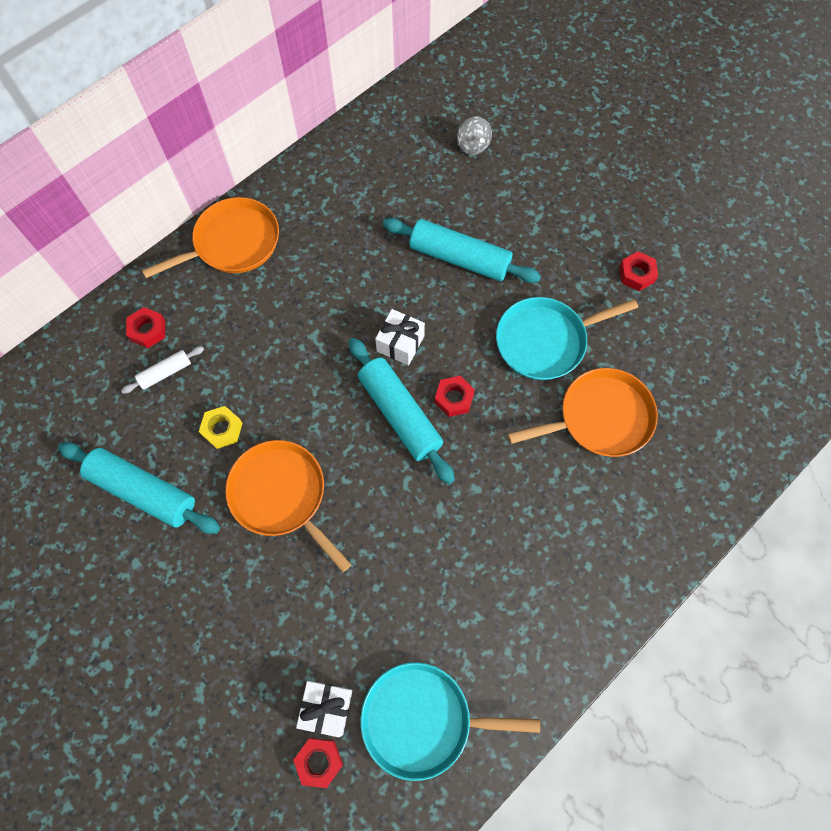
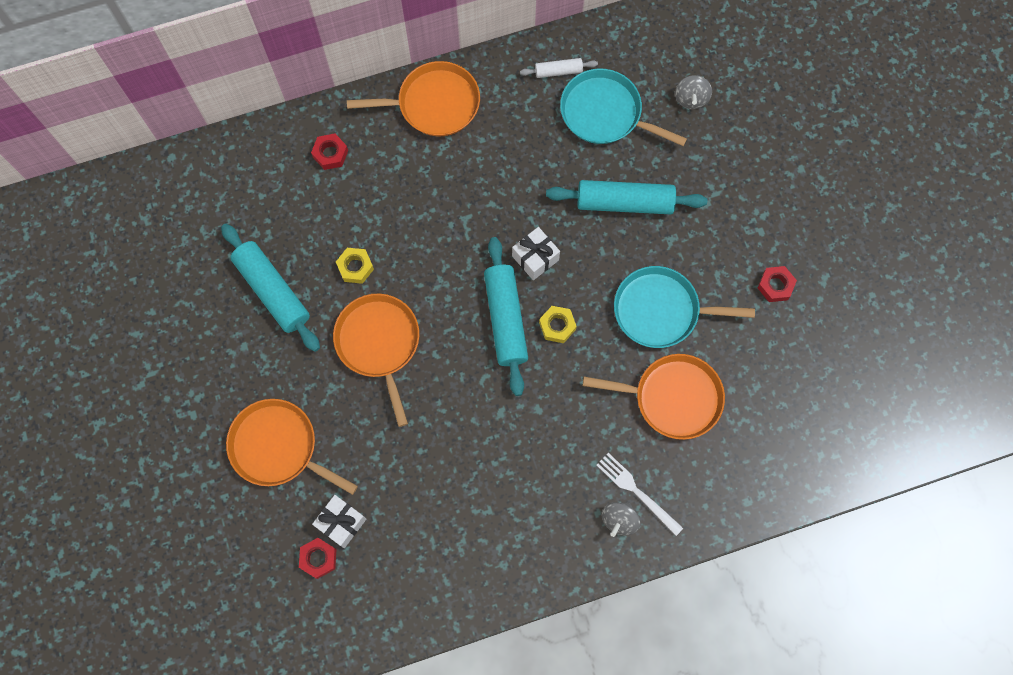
camera: 25 degrees right, 5 degrees up
(165, 373) = (330, 198): white rolling pin -> white rolling pin (558, 71)
(219, 656) = (278, 447): none -> orange pan
(422, 719) = (409, 565): turquoise pan -> turquoise pan (605, 113)
(454, 398) = (557, 326): red nut -> yellow nut
(459, 258) = (624, 202): turquoise rolling pin -> turquoise rolling pin turned 45 degrees counterclockwise
(613, 563) = (619, 520): none -> grey spinning top
(615, 526) = (637, 492): none -> white fork

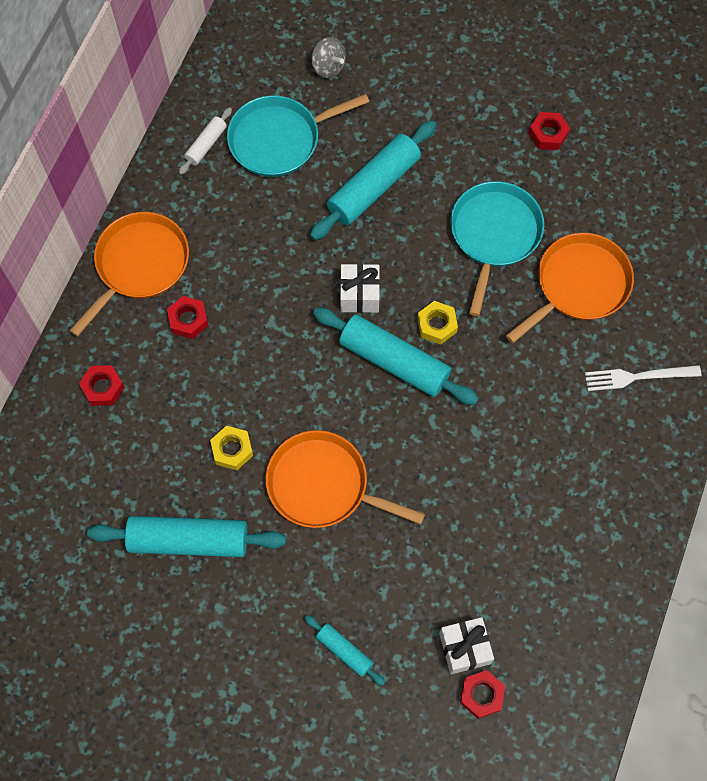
camera: 50 degrees left, 5 degrees down
(278, 447) = (344, 651): orange pan -> turquoise rolling pin
(422, 166) = (188, 320): none -> red nut
(619, 520) = (651, 410): grey spinning top -> none
(661, 310) = (494, 234): turquoise pan -> turquoise pan turned 150 degrees clockwise

